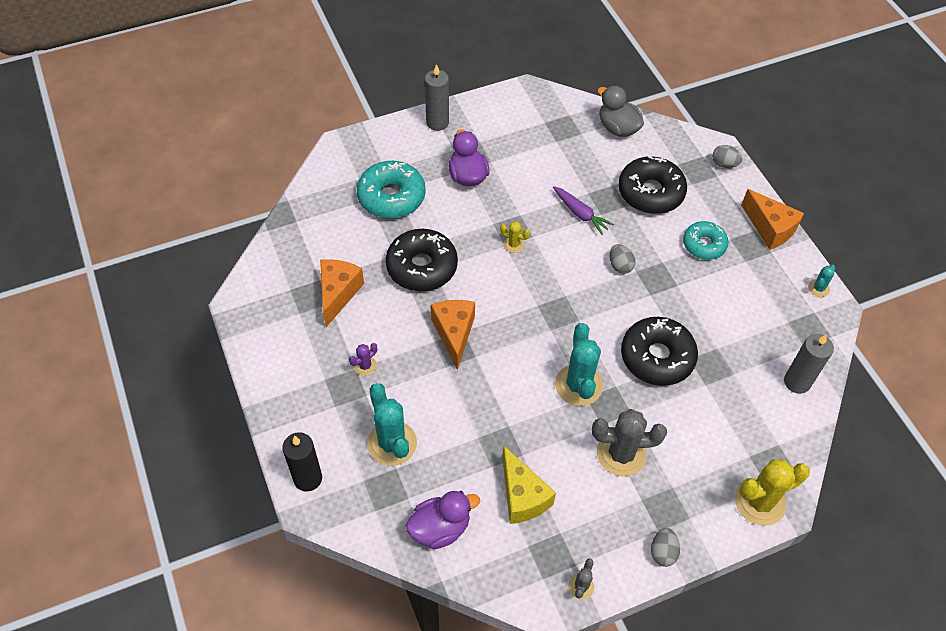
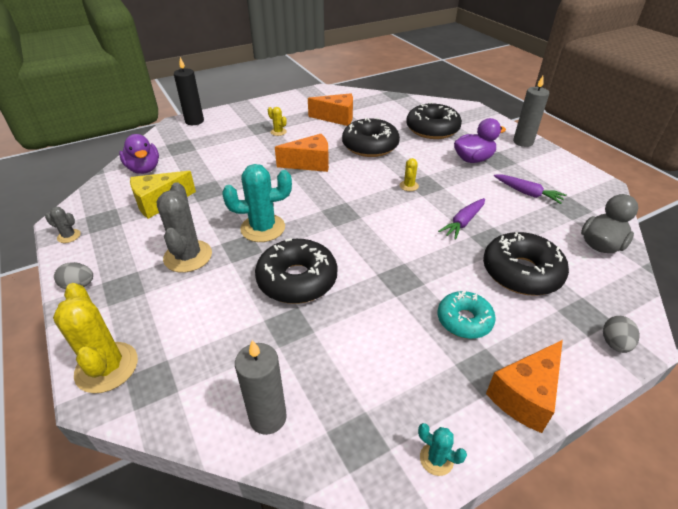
camera: 85 degrees right, 15 degrees down
(365, 366) = (278, 132): purple cactus -> yellow cactus
(391, 197) = (432, 129): turquoise donut -> black donut
(392, 443) = (215, 146): turquoise cactus -> none
(537, 151) = (527, 193): none -> purple carrot
(620, 266) = (407, 251): grey egg -> none

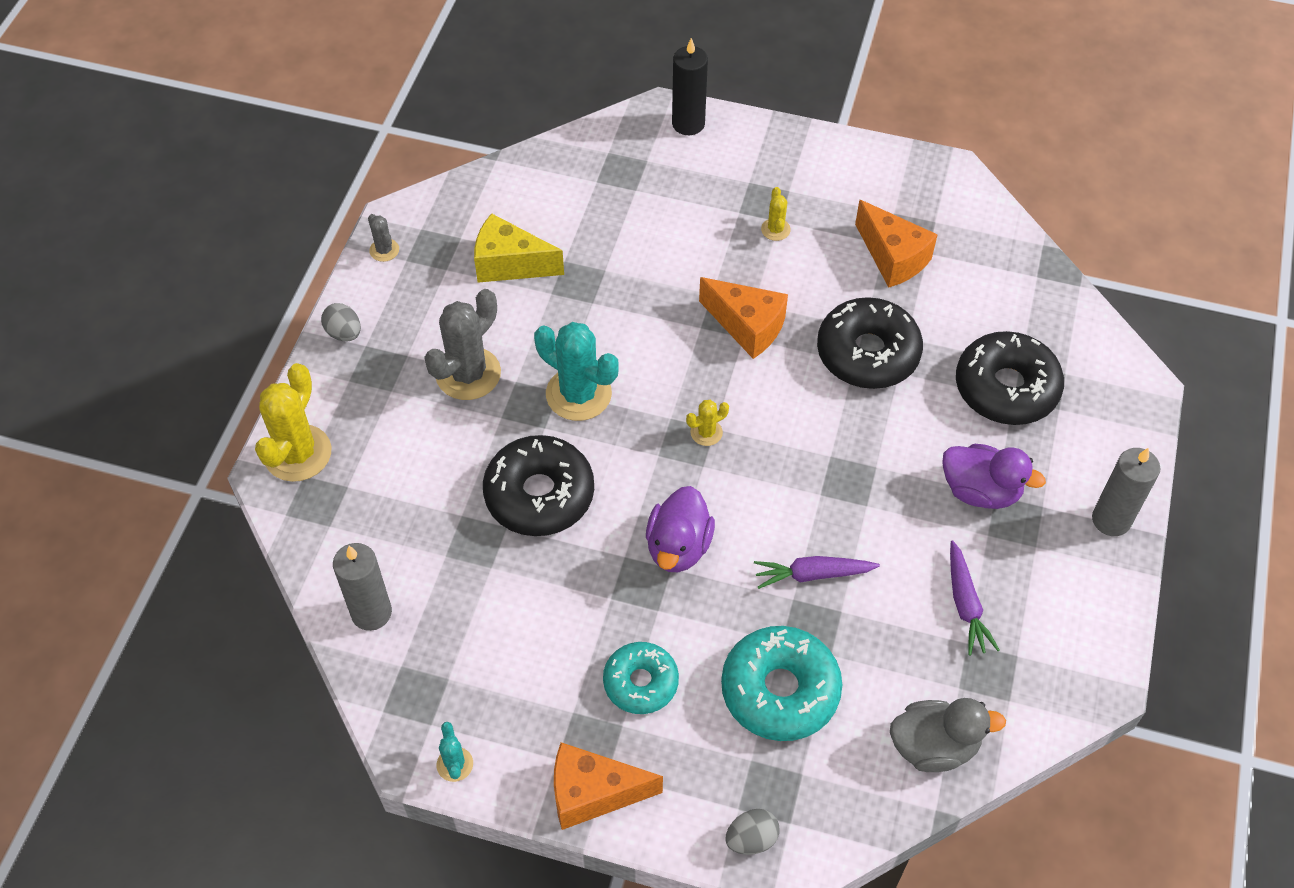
camera: 45 degrees right, 15 degrees up
(144, 169) = (543, 186): purple duck -> purple duck (678, 547)
(409, 186) = (824, 465): yellow cactus -> yellow cactus (706, 432)
(521, 272) = (780, 690): black donut -> turquoise donut

